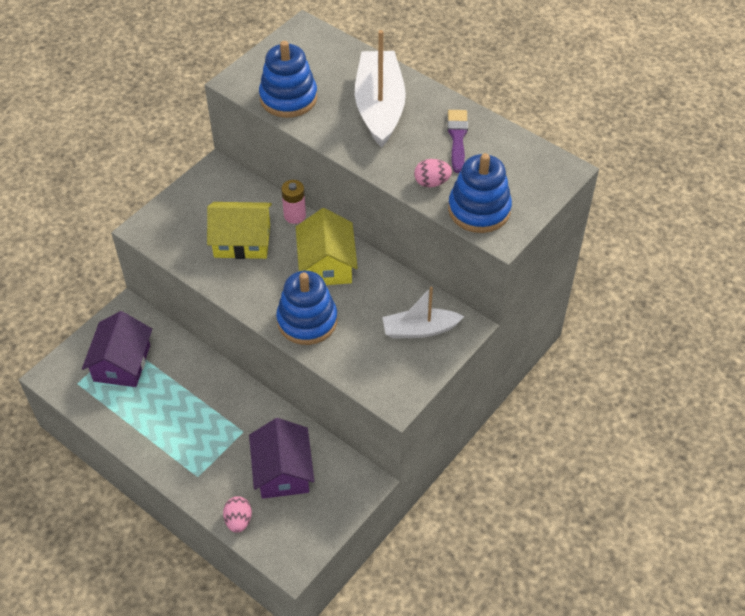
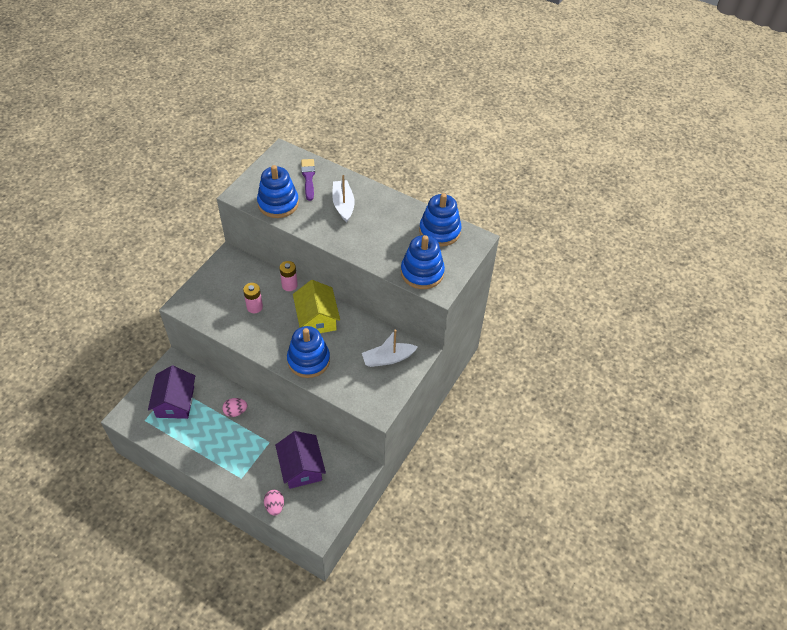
camera: 10 degrees left, 0 degrees up
(242, 241) = (254, 307): yellow house -> pink battery
(379, 107) = (343, 205): white boat -> white boat, size x0.61
(432, 182) = (387, 256): pink egg -> pink egg (235, 412)
(457, 138) = (400, 223): purple brush -> purple brush (308, 177)
(512, 154) = (439, 231): none -> blue stacking toy

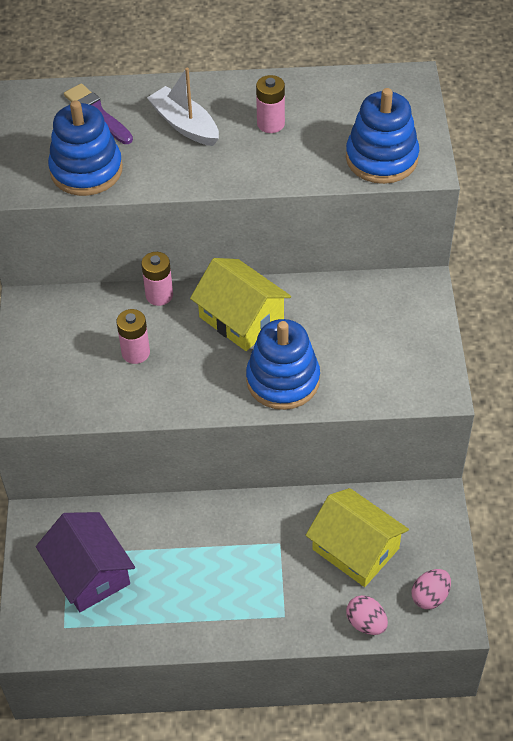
camera: 30 degrees left, 0 degrees up
(235, 412) = (193, 532): pink egg -> pink egg (430, 596)
(301, 467) = (355, 548): purple house -> yellow house
(384, 226) = (270, 124): none -> pink battery
(388, 359) = (389, 316): white boat -> none
(439, 231) = (352, 93): blue stacking toy -> none

